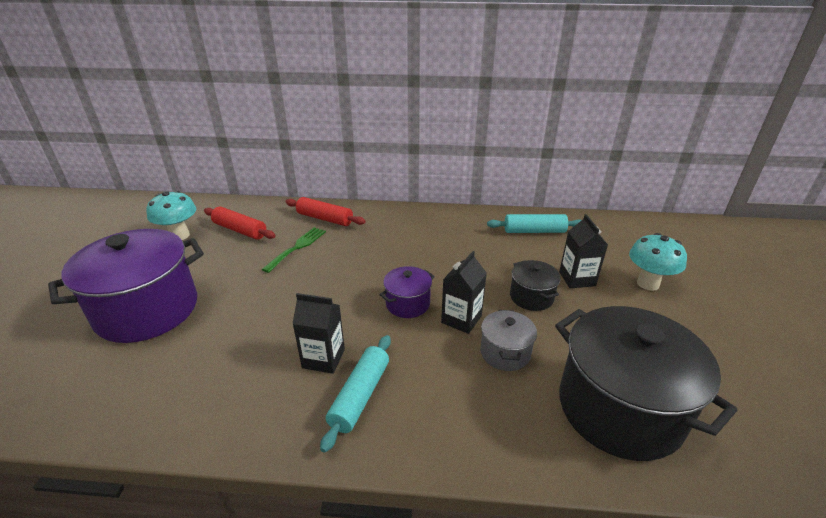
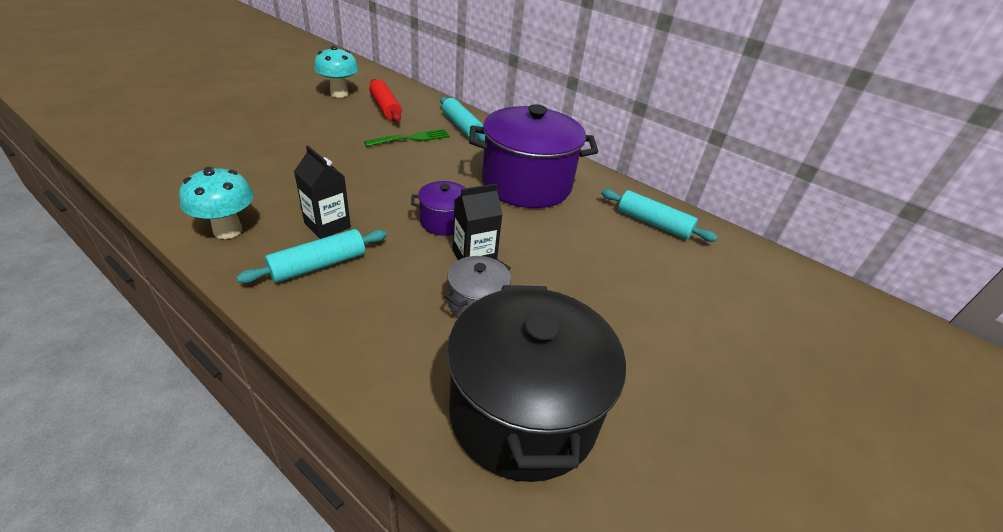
camera: 30 degrees right, 5 degrees up
(147, 310) = (258, 133): purple pot -> purple pot (526, 184)
(325, 218) = (462, 127): red rolling pin -> turquoise rolling pin
(531, 297) = (567, 275): black pot -> none
(577, 279) = (641, 286): black carton -> none
(648, 283) = (722, 333): turquoise mushroom -> turquoise mushroom (228, 230)

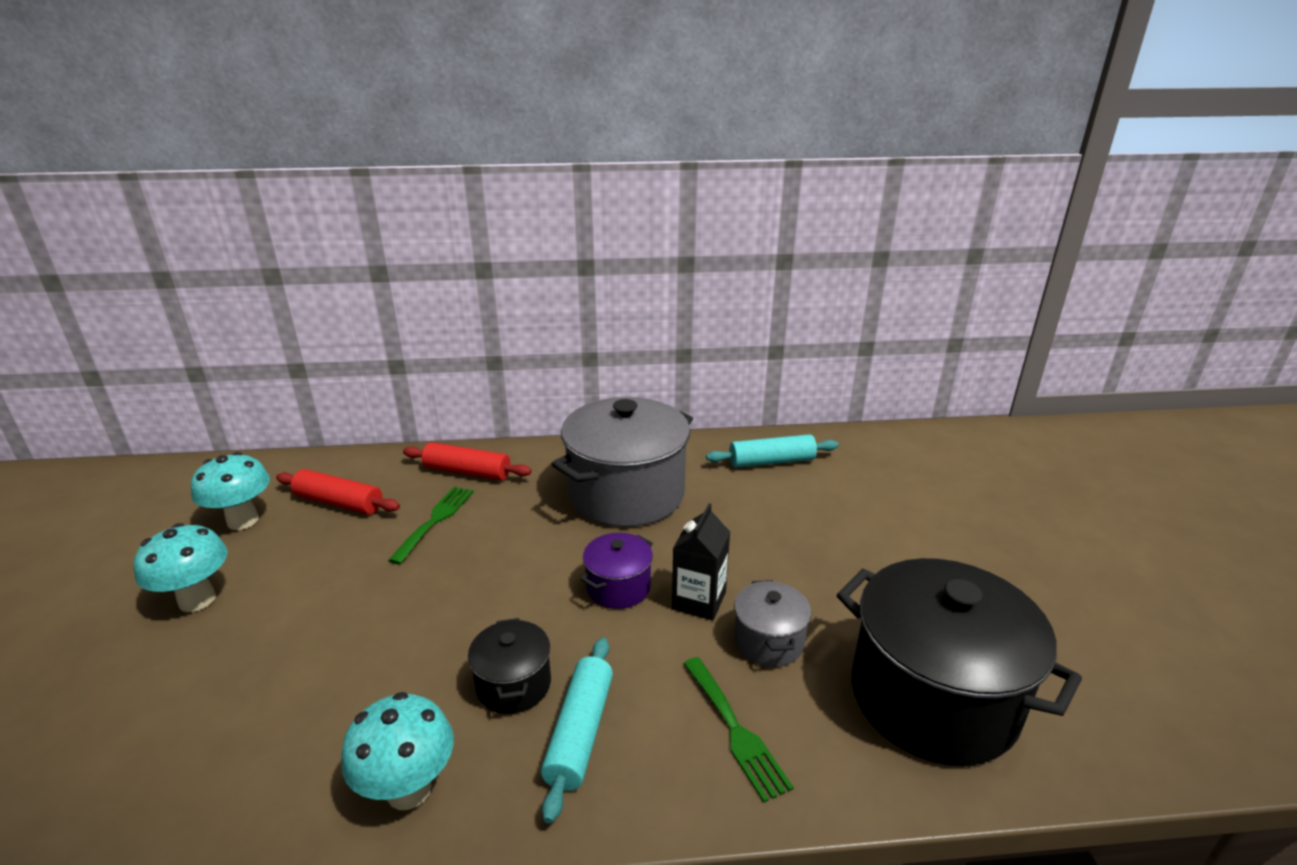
camera: 40 degrees left, 10 degrees down
(278, 113) = (197, 600): none -> turquoise mushroom
(327, 225) = (513, 684): black carton -> black pot
(384, 325) = (735, 730): none -> green fork
(462, 127) = (467, 472): turquoise rolling pin -> red rolling pin
(526, 184) = (626, 494): purple pot -> grey pot

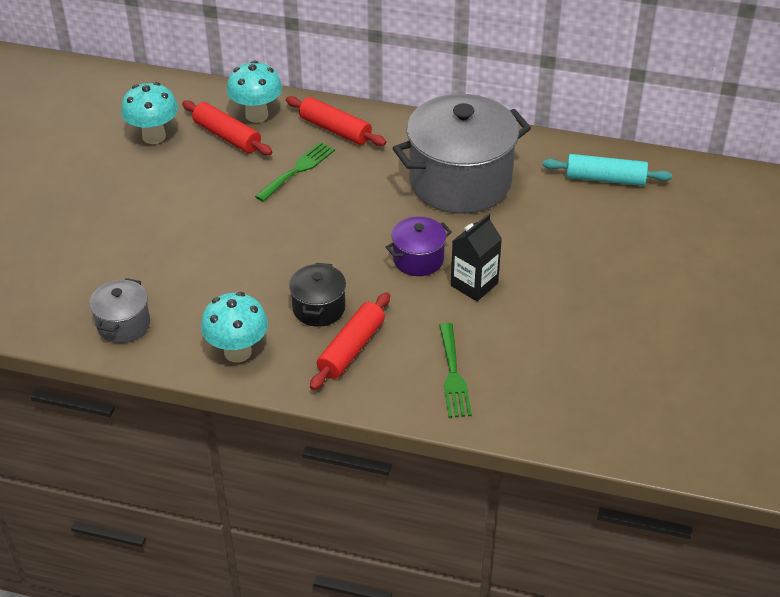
camera: 20 degrees right, 15 degrees up
(197, 600) = (120, 195): turquoise mushroom -> turquoise mushroom (257, 115)
(580, 732) = (351, 349): turquoise rolling pin -> red rolling pin
(768, 641) = (509, 326): grey pot -> grey pot (123, 324)
(933, 698) = (603, 392): black pot -> none

